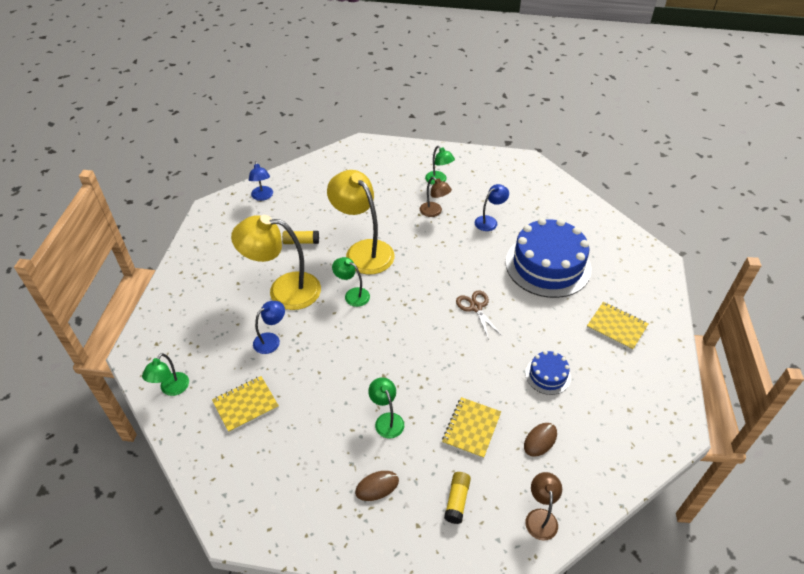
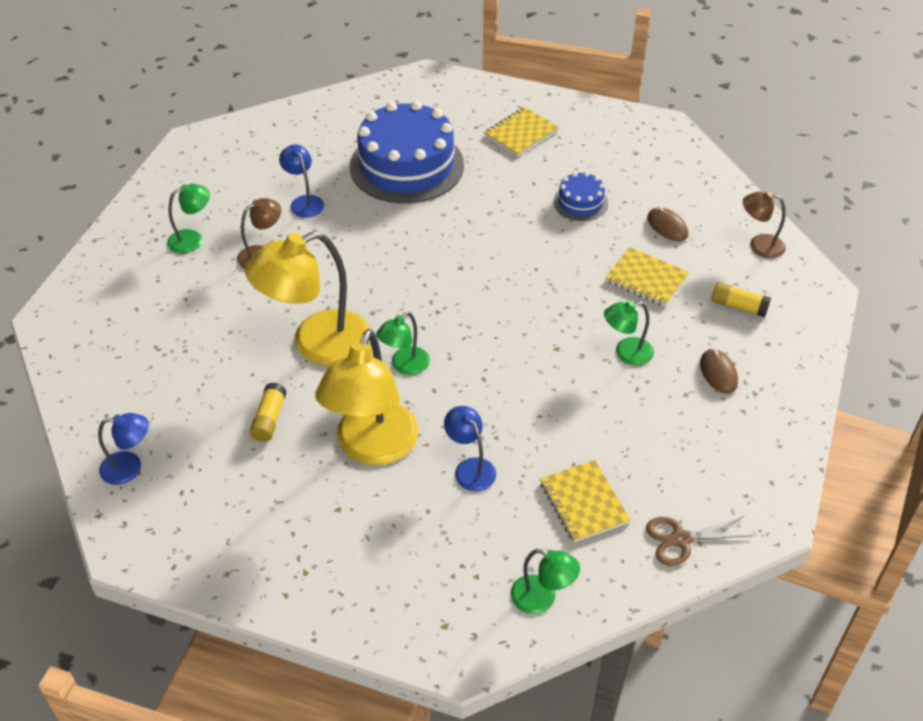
camera: 80 degrees left, 0 degrees up
(476, 307) = (461, 243): brown scissors -> brown scissors (680, 539)

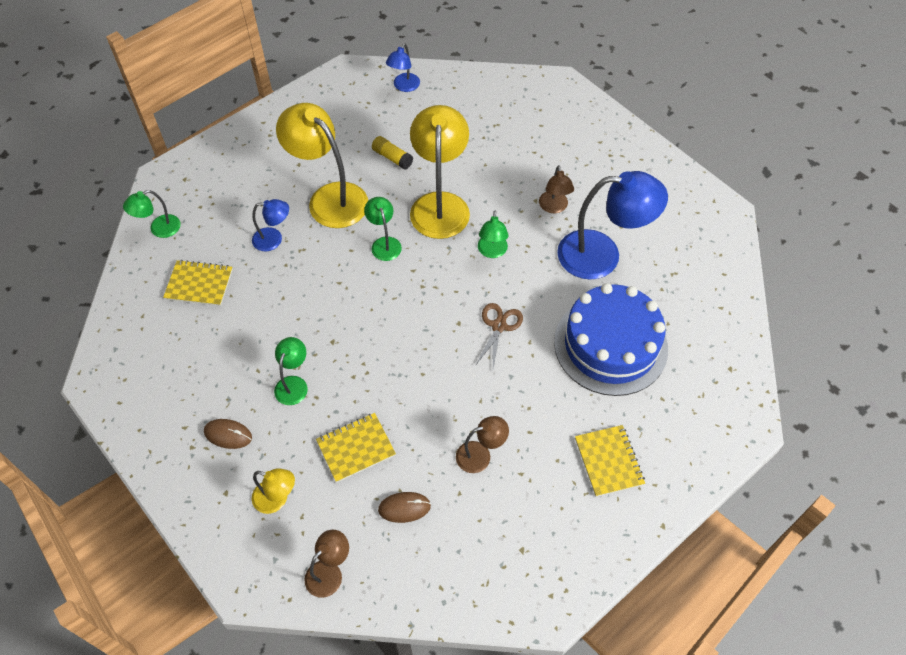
camera: 120 degrees right, 10 degrees up
(192, 239) = (597, 174): green lamp -> green lamp (492, 252)
(304, 202) = (602, 255): blue lamp -> blue lamp, size x2.03
(580, 202) = (480, 455): blue cake -> brown lamp
(680, 539) = (130, 320): brown scissors -> brown scissors (499, 326)
(738, 306) = (277, 499): yellow glue stick -> yellow lamp

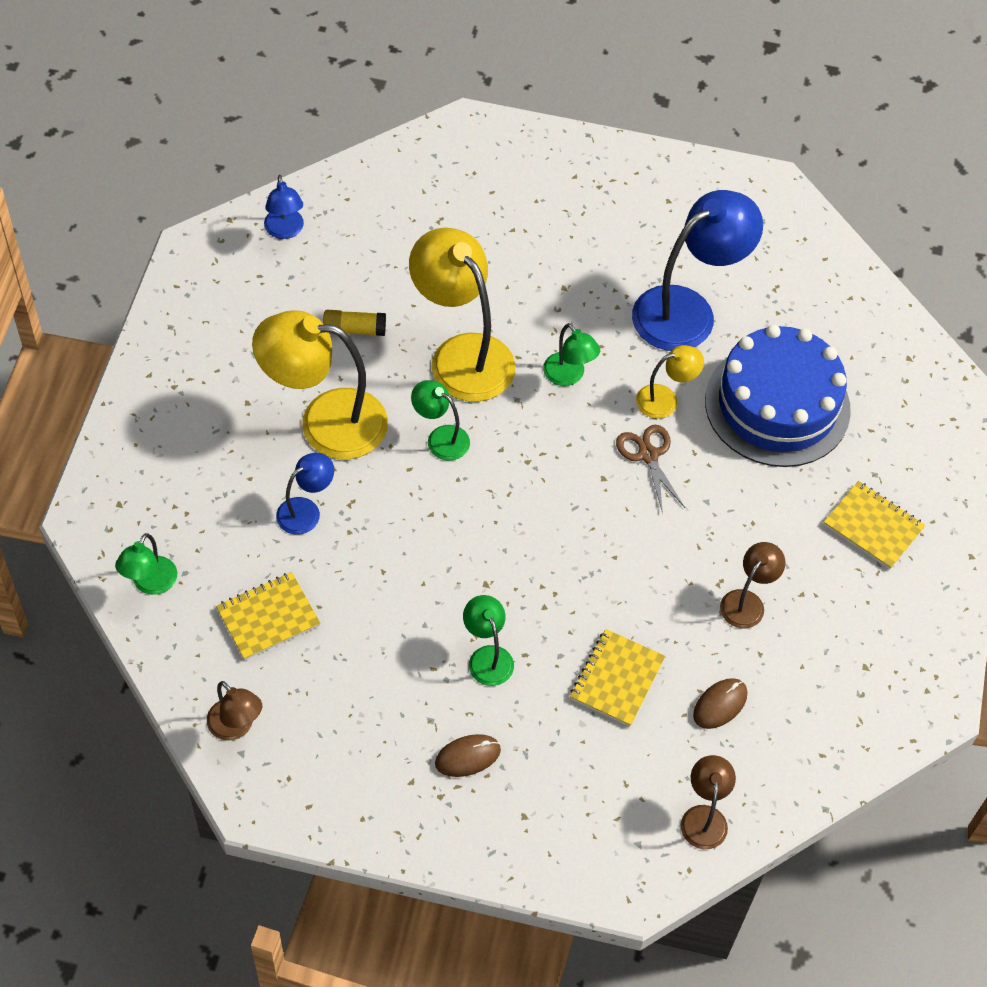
camera: 40 degrees left, 0 degrees up
(277, 499) = (584, 785): yellow lamp -> yellow lamp (665, 399)
(554, 207) = (591, 284): brown lamp -> brown lamp (236, 727)

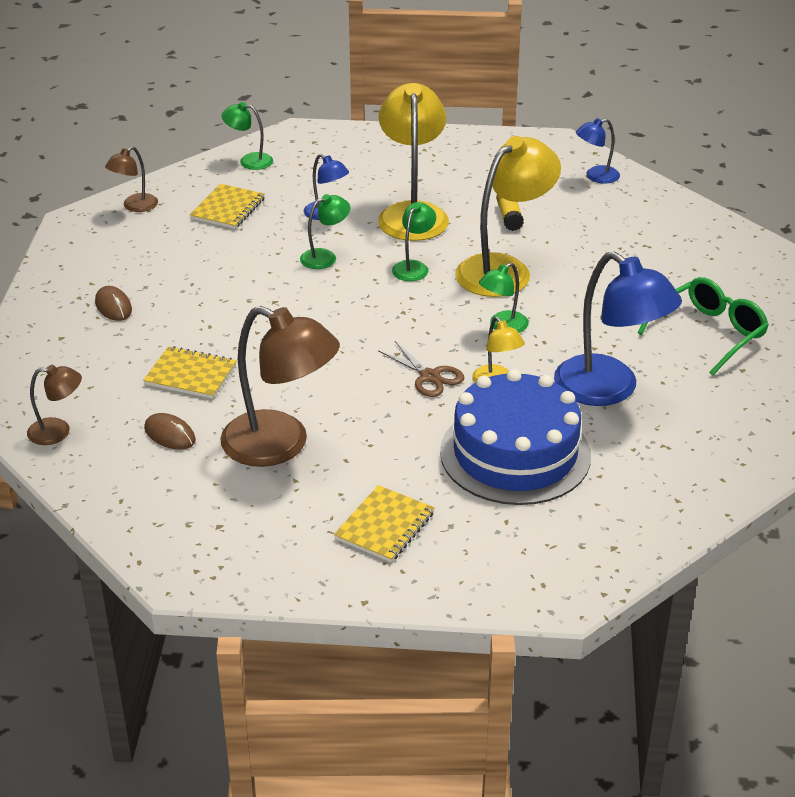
camera: 85 degrees right, 20 degrees down
(268, 617) = (228, 209): yellow notebook -> yellow notebook turned 60 degrees clockwise
(487, 657) = (205, 308): green lamp -> green lamp (325, 257)
(606, 210) = (709, 333): none -> green glasses
(648, 455) = (430, 377): brown scissors -> brown scissors turned 75 degrees clockwise
(747, 602) = (280, 445): brown lamp -> brown lamp, size x2.03

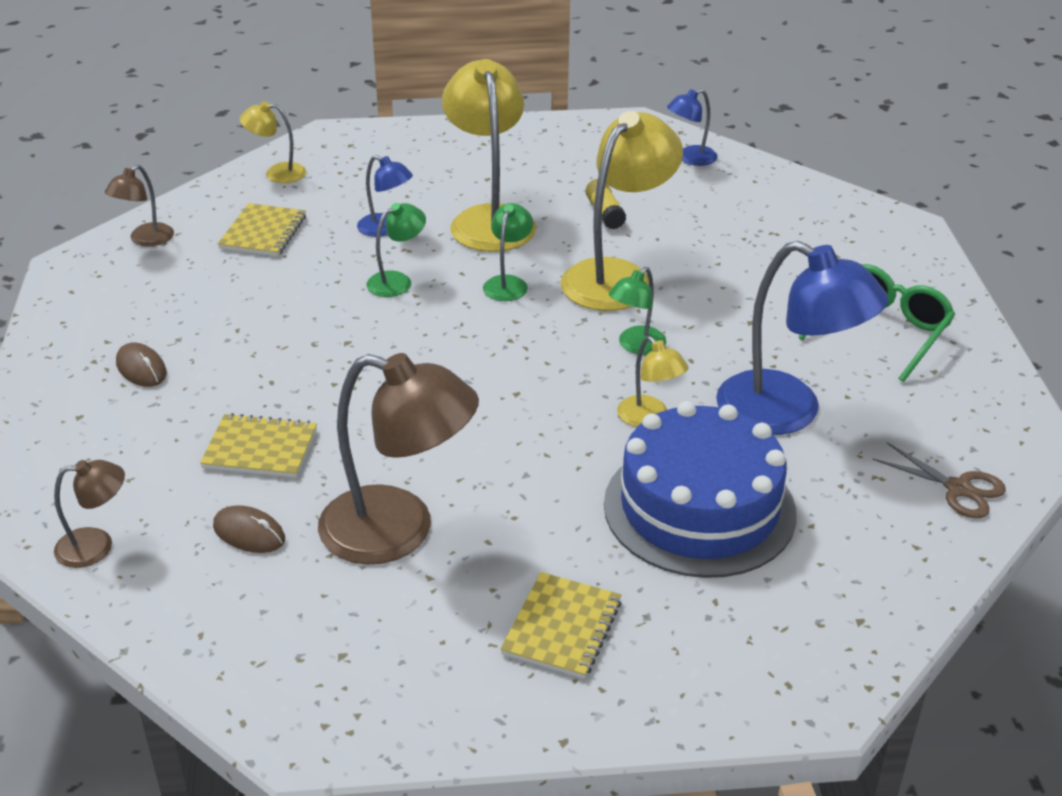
camera: 10 degrees left, 0 degrees up
(249, 161) = (277, 173): green lamp -> yellow lamp
(430, 377) = (565, 419): brown scissors -> brown scissors (958, 489)

